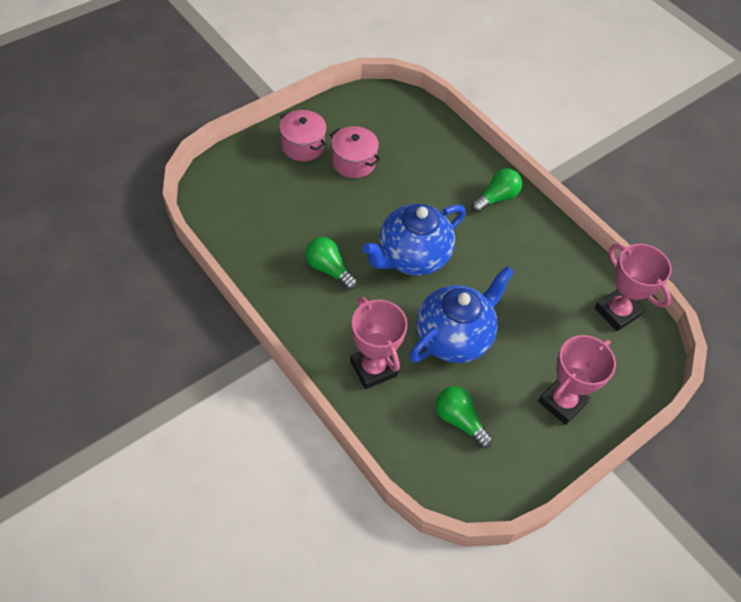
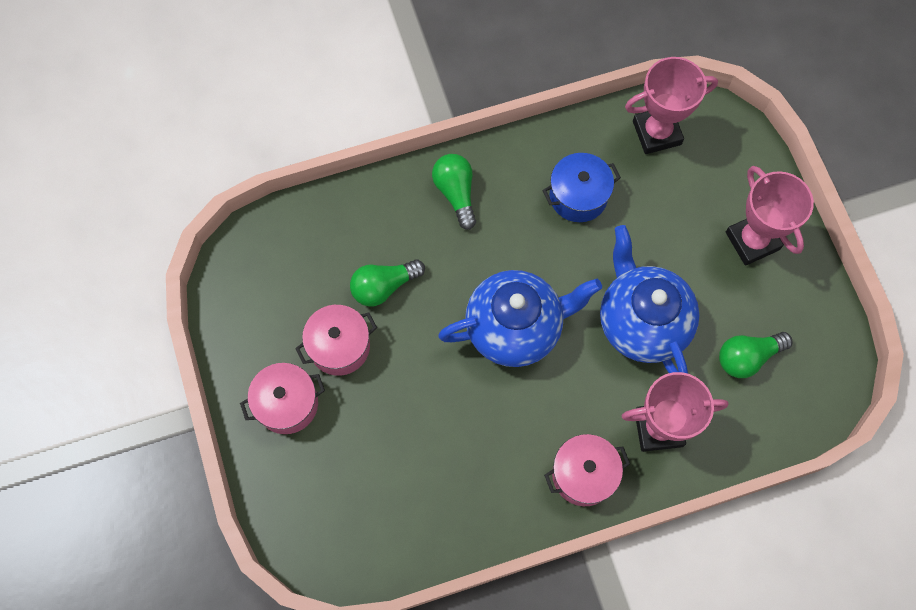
camera: 65 degrees left, 15 degrees up
(317, 326) = (583, 474): none -> pink pot
(329, 269) = (504, 434): green light bulb -> green light bulb (384, 286)
(412, 257) = (515, 328): blue teapot -> blue teapot turned 90 degrees counterclockwise
(534, 272) = (578, 196): none -> blue pot

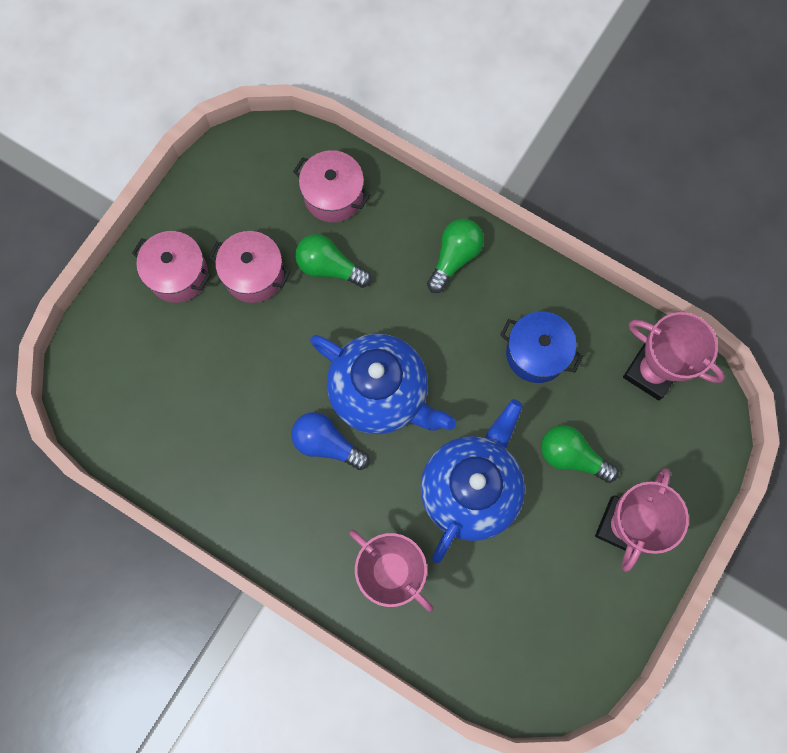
camera: 50 degrees right, 5 degrees up
(522, 397) = (327, 444): none -> blue light bulb
(583, 474) = (303, 541): pink pot -> pink pot (333, 196)
(747, 357) = (514, 599): green light bulb -> green light bulb (571, 456)

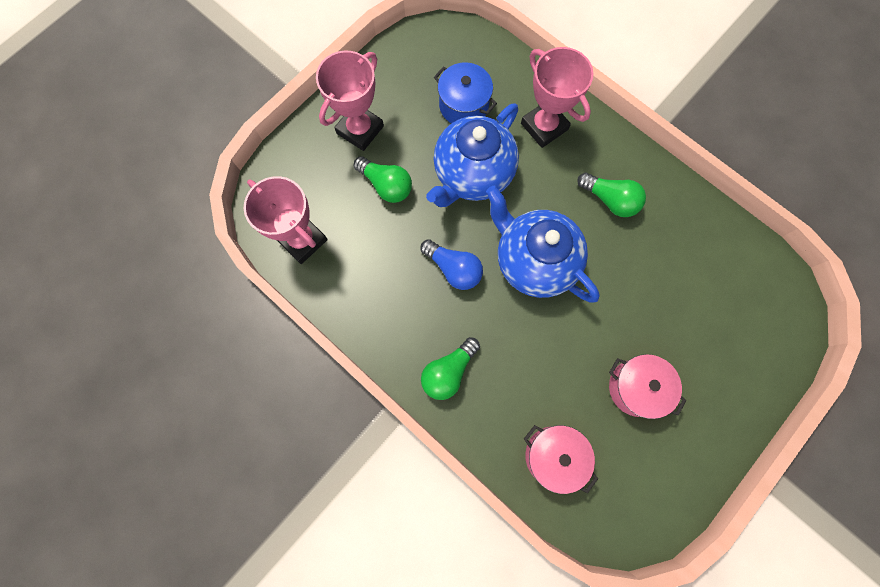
camera: 170 degrees left, 0 degrees up
(178, 274) = (707, 400): pink pot -> none
(327, 444) = (583, 227): blue light bulb -> blue light bulb (453, 269)
(329, 267) = (565, 382): green light bulb -> green light bulb (610, 200)
(536, 353) = (394, 272): blue pot -> blue pot (464, 105)

